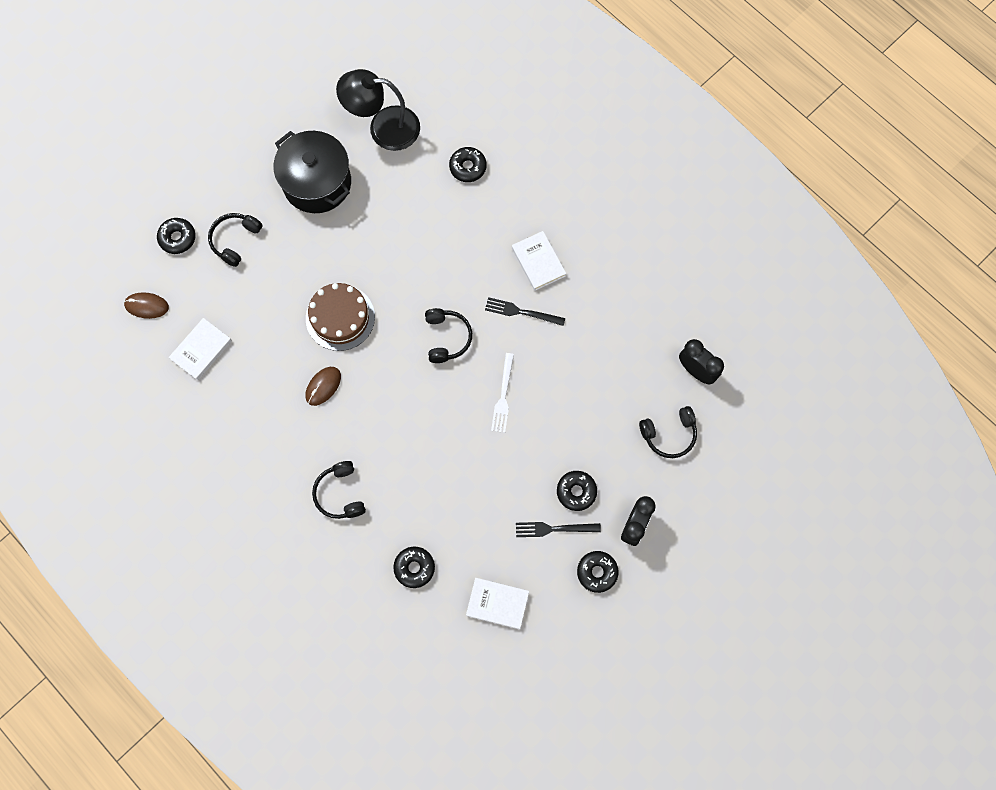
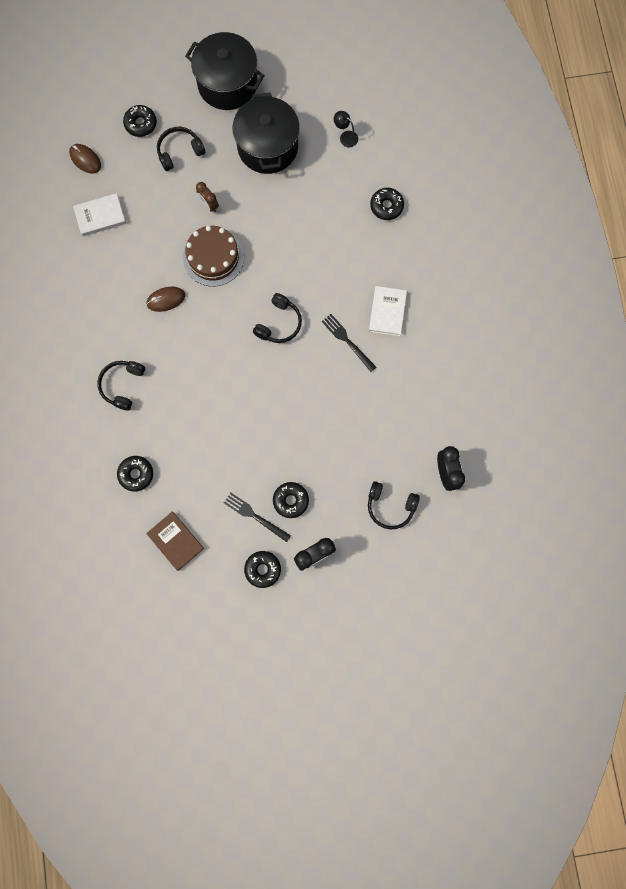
camera: 35 degrees right, 5 degrees up
(236, 149) = (227, 84): none -> black pot
(300, 272) = (209, 205): none -> brown clock
(383, 128) = (345, 136): black lamp -> black lamp, size x0.41
(497, 603) = (175, 541): white book -> brown book
(503, 396) = (289, 394): white fork -> none

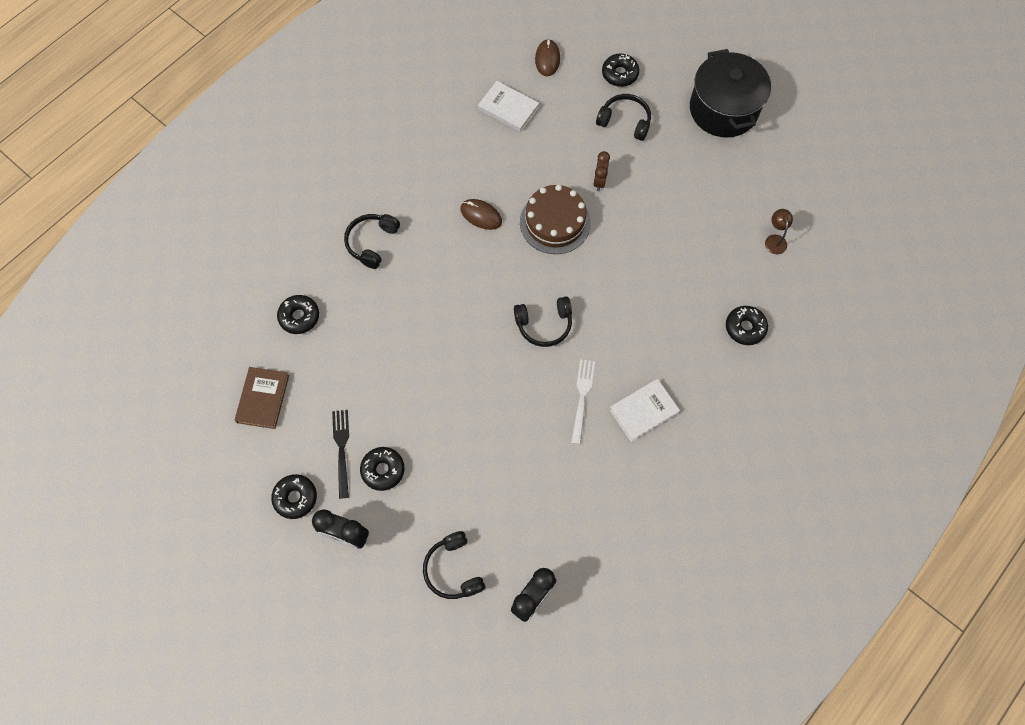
camera: 50 degrees right, 10 degrees down
(123, 385) = (372, 243): black headphones -> black headphones turned 45 degrees counterclockwise
(268, 147) = (699, 185): black pot -> none
(345, 136) = (775, 240): black lamp -> brown lamp
(347, 341) = (582, 397): black fork -> white fork

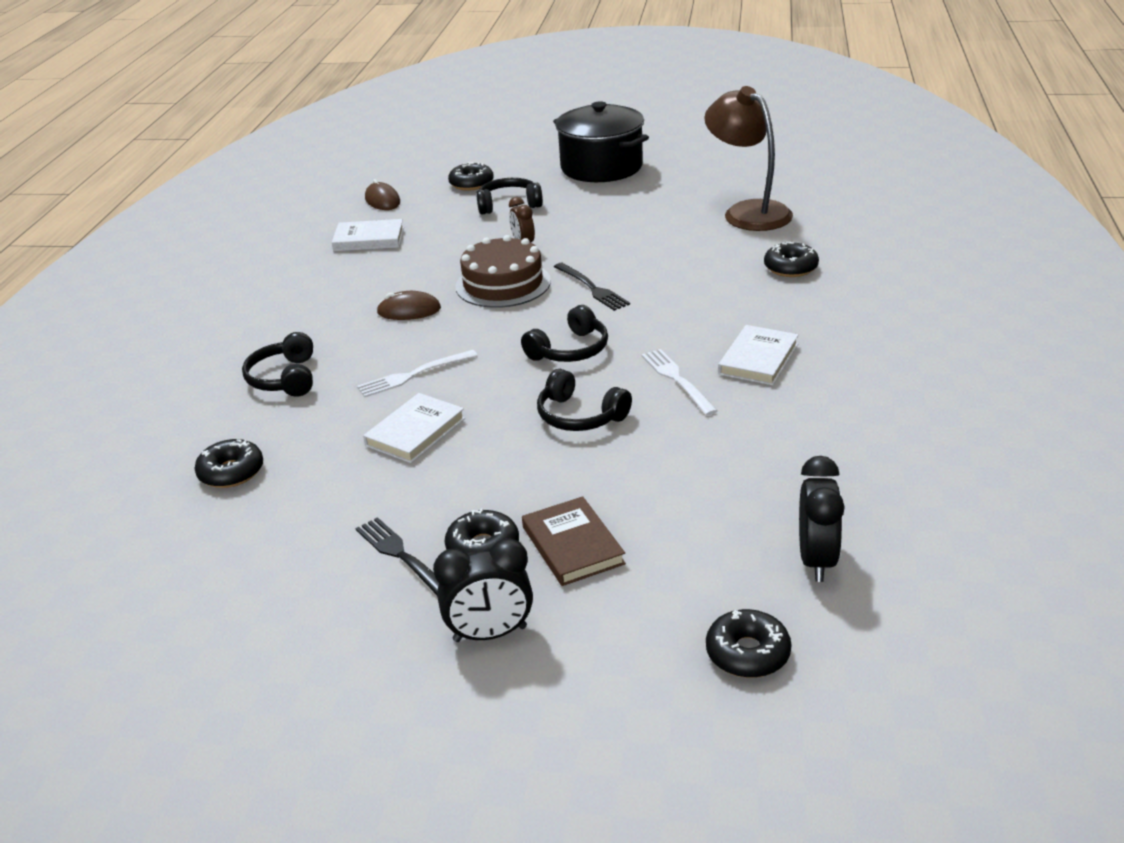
camera: 30 degrees left, 35 degrees down
(263, 399) = (235, 565): brown book -> brown book (573, 545)
(295, 498) = (372, 636): black donut -> black donut (747, 653)
(410, 346) = (415, 432): none -> white book
(442, 288) = (413, 375): none -> white fork
(454, 569) = (681, 588): black headphones -> black headphones (580, 416)
(604, 265) = (592, 288): none -> black fork
(775, 240) = (748, 212): brown lamp -> brown lamp, size x2.44

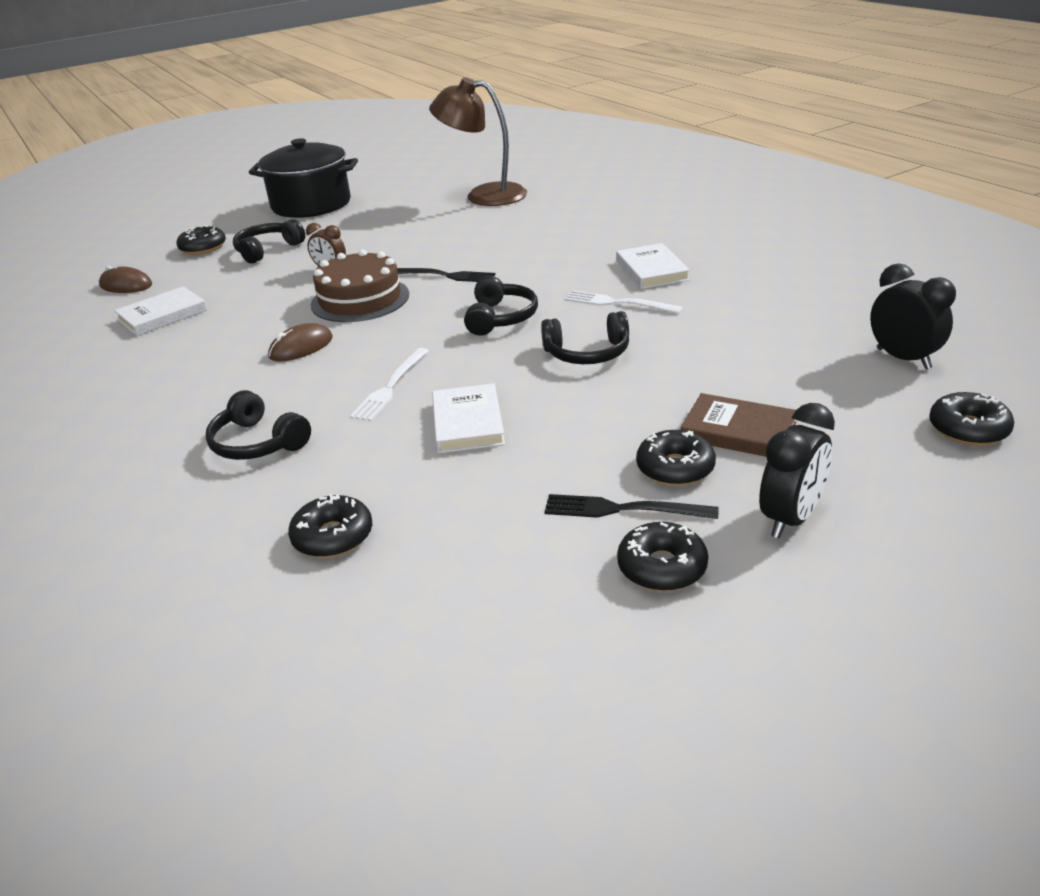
camera: 40 degrees left, 0 degrees up
(790, 268) = (575, 215): black donut -> black donut (662, 567)

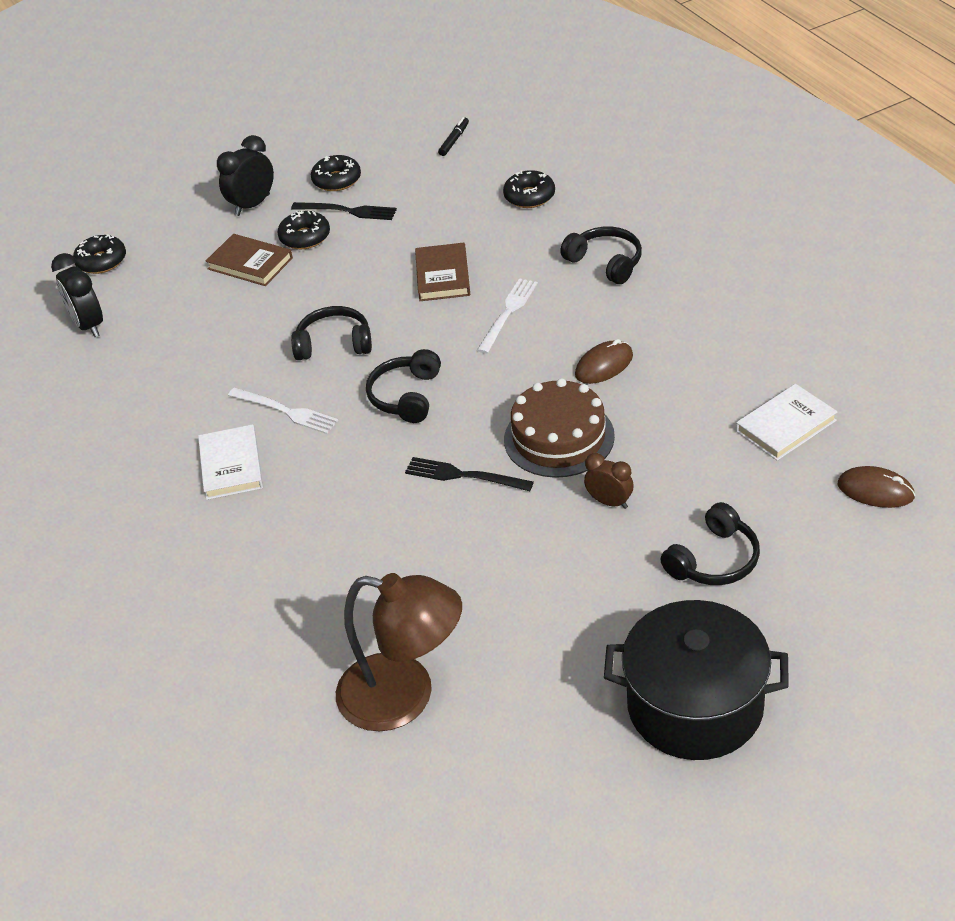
camera: 175 degrees left, 10 degrees up
(203, 248) = (818, 577): black donut -> none
(452, 659) = (454, 140): none -> black marker
(468, 423) = (442, 276): white book -> brown book

